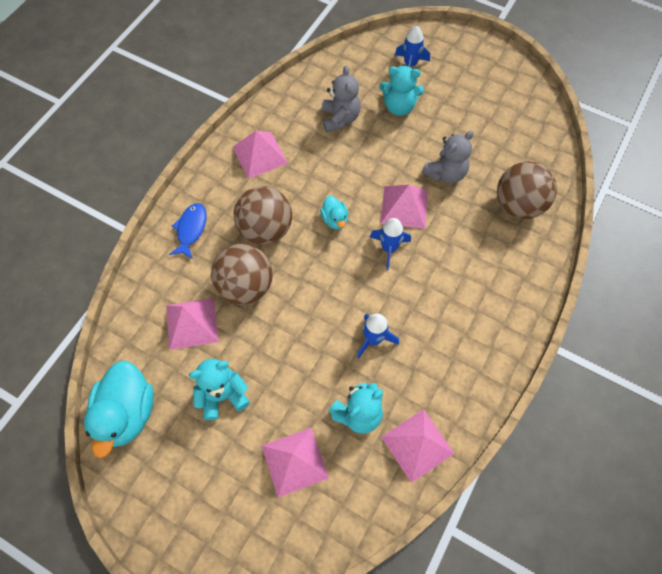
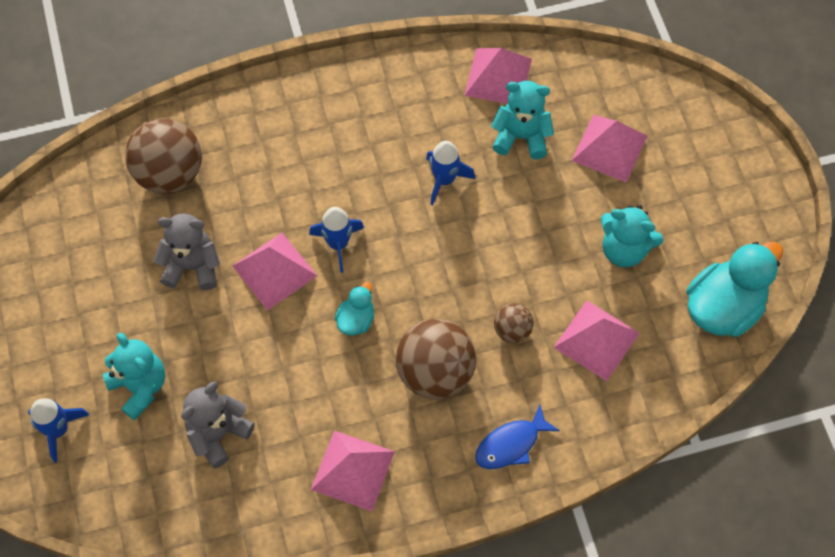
camera: 135 degrees left, 0 degrees up
(245, 286) = (512, 330): brown ball -> brown ball, size x0.50

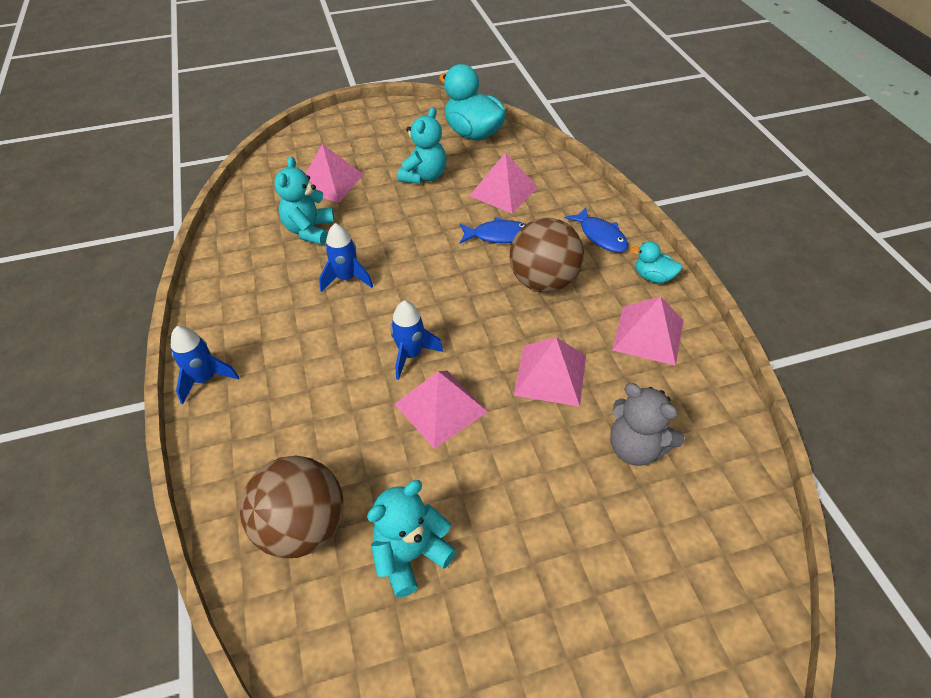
camera: 90 degrees left, 15 degrees down
(58, 430) = (669, 630): blue rocket -> blue rocket (205, 379)
(140, 387) = (594, 534): turquoise teddy bear -> turquoise teddy bear (411, 555)
(192, 266) = (434, 490): grey teddy bear -> none
(356, 320) = (495, 338): turquoise duck -> turquoise duck (653, 277)
(498, 77) = (242, 244): pink pyramid -> pink pyramid (550, 374)
(512, 330) = (498, 235): brown ball -> blue fish

